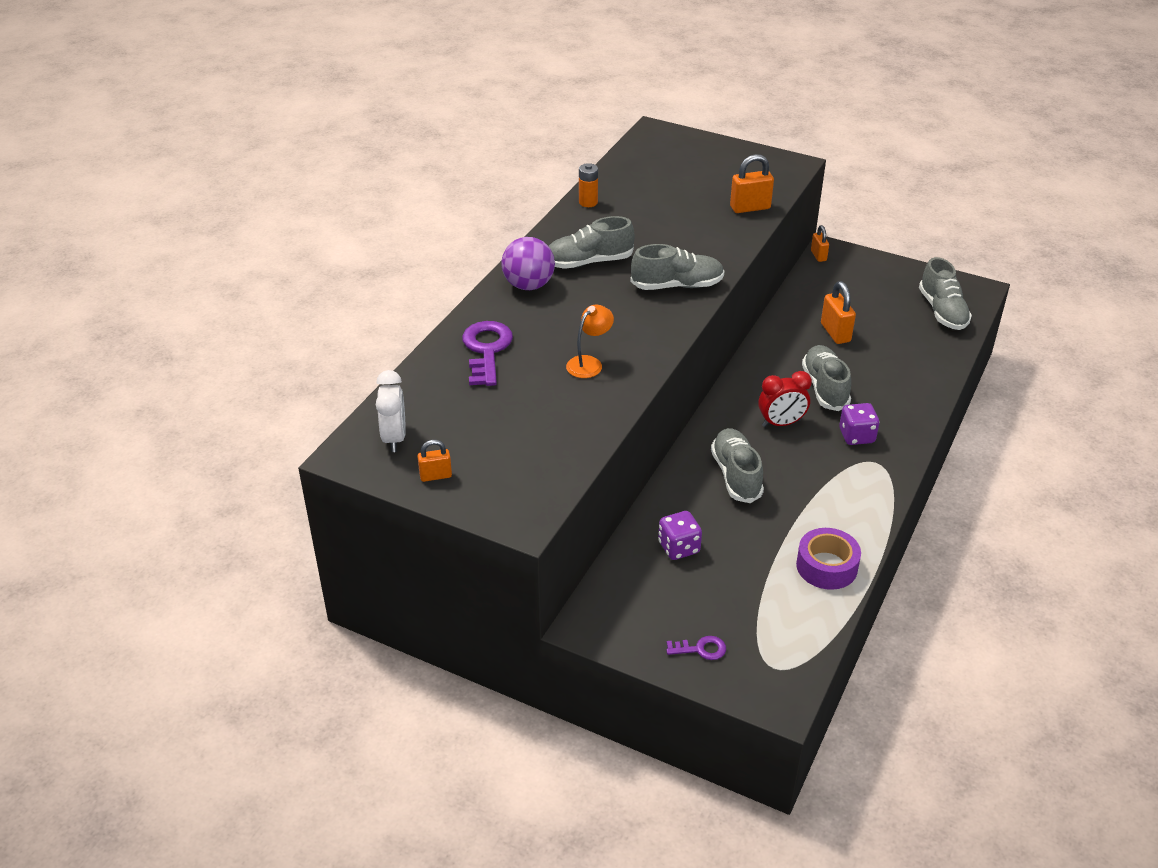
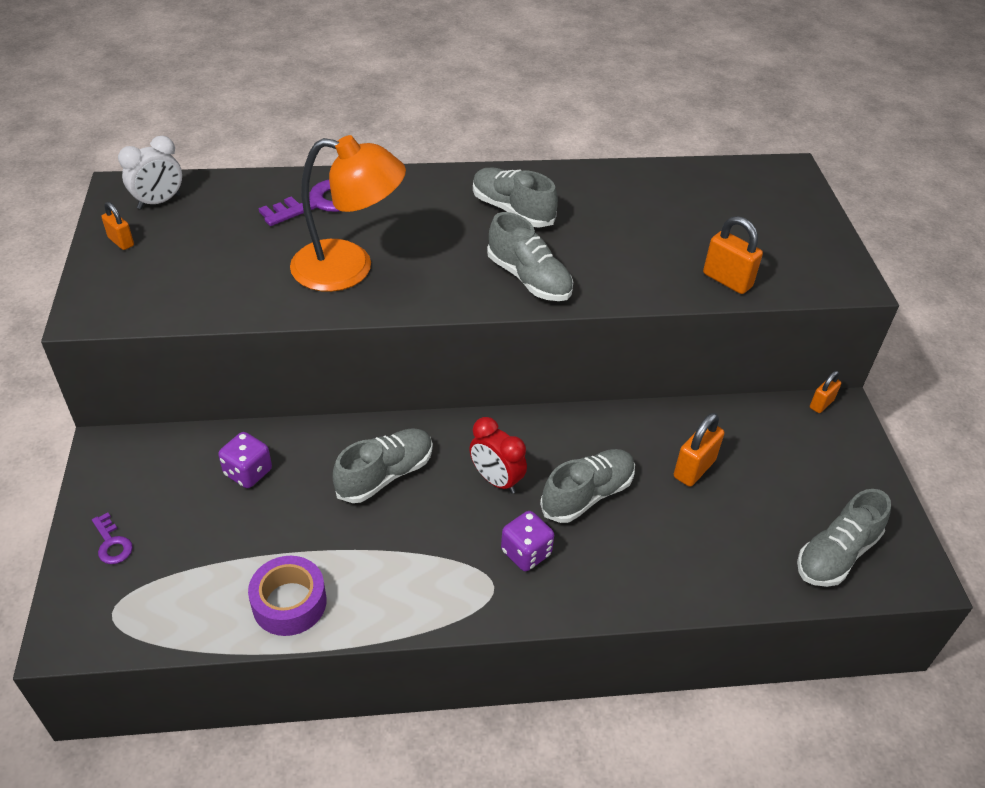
camera: 55 degrees right, 5 degrees up
(528, 285) = (440, 190): purple ball -> none
(588, 202) = (612, 175): orange battery -> none
(589, 363) = (349, 268): orange lamp -> orange lamp, size x2.04

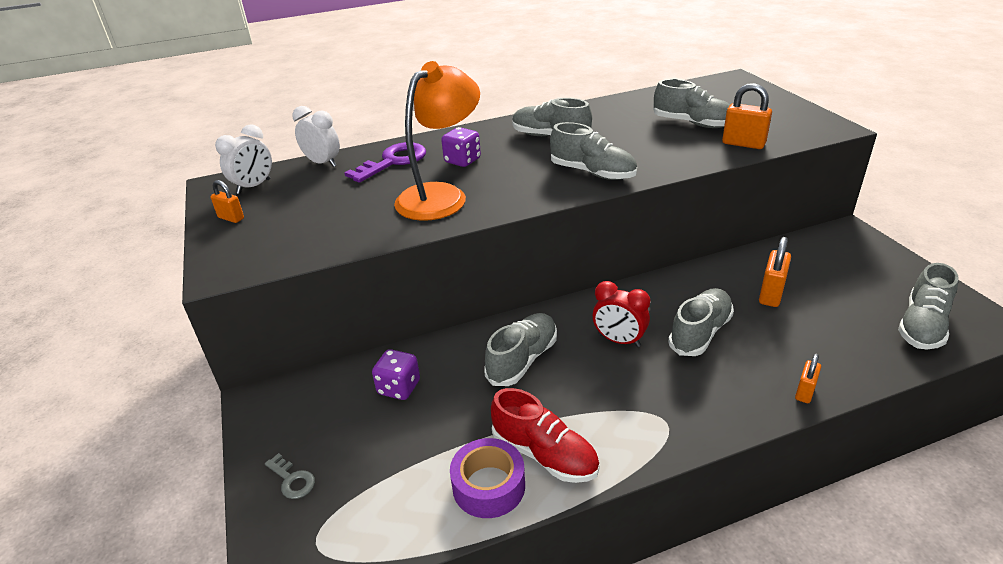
camera: 10 degrees left, 10 degrees down
(112, 543) = (292, 480): purple key -> grey key
(243, 185) = (323, 163): none -> white clock
(349, 268) = (441, 195): orange lamp -> orange lamp turned 45 degrees counterclockwise
(357, 586) = (544, 454): none -> red shoe
(526, 553) = (677, 388): purple dice -> purple dice (462, 161)
(689, 232) = (693, 123): none -> grey shoe
(821, 404) = (832, 231): orange padlock -> orange padlock (804, 392)

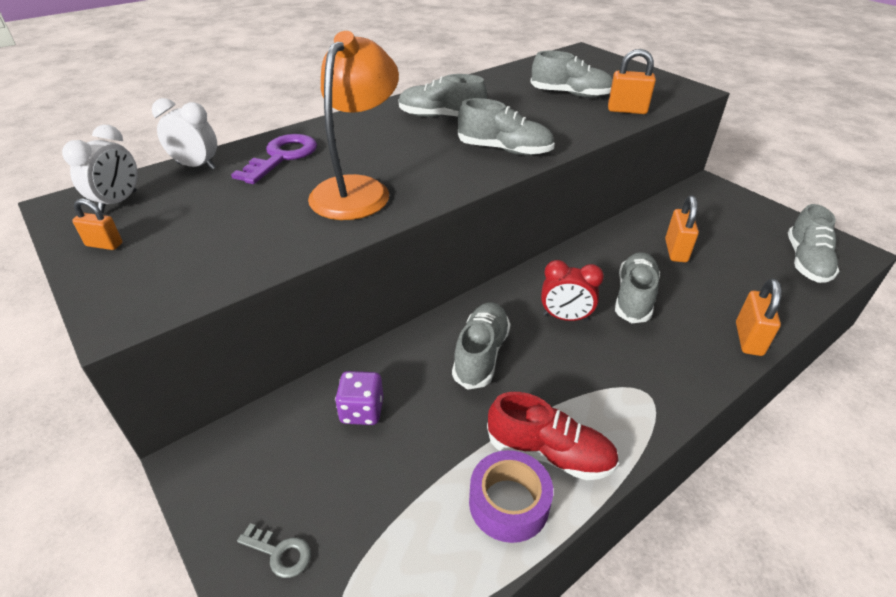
camera: 20 degrees left, 5 degrees up
(462, 161) = (361, 149): purple dice -> none
(804, 392) = (748, 339): orange padlock -> orange padlock, size x1.61

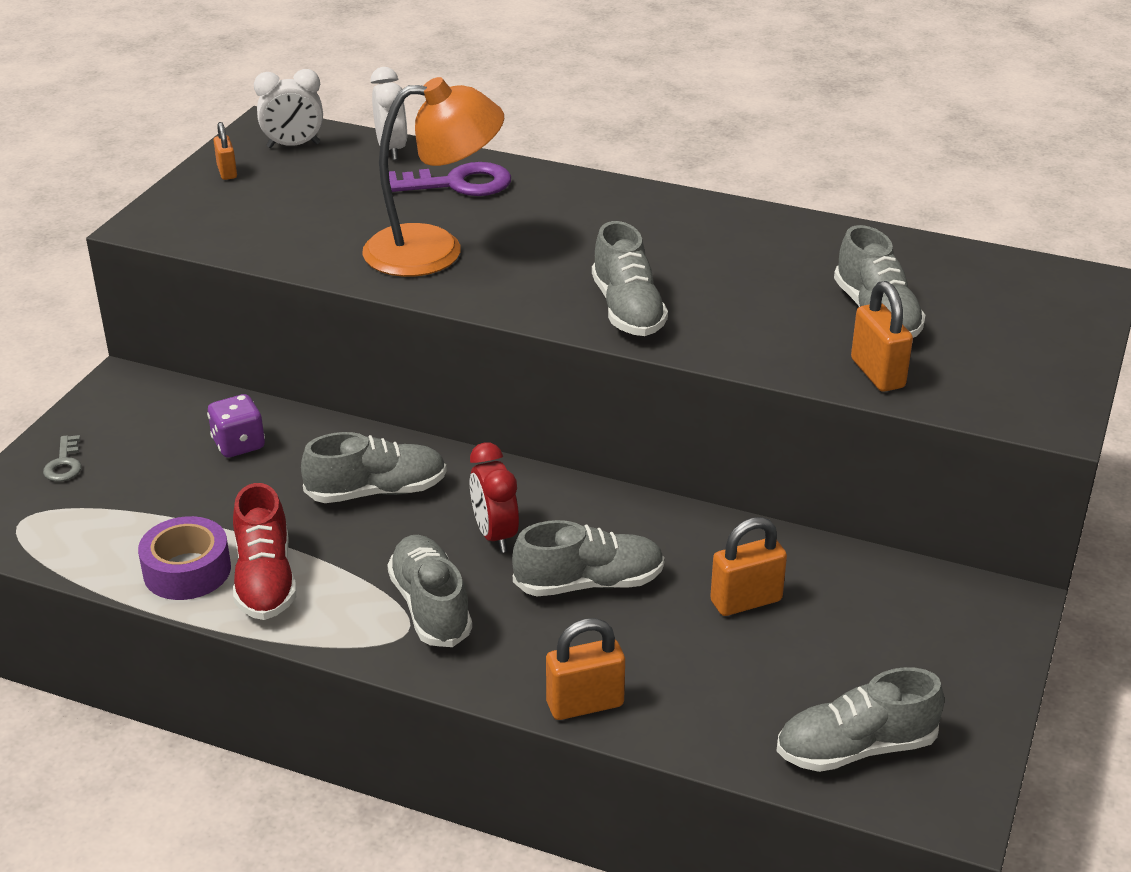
camera: 60 degrees right, 5 degrees down
(441, 117) = (671, 240): grey shoe -> grey shoe (430, 606)

